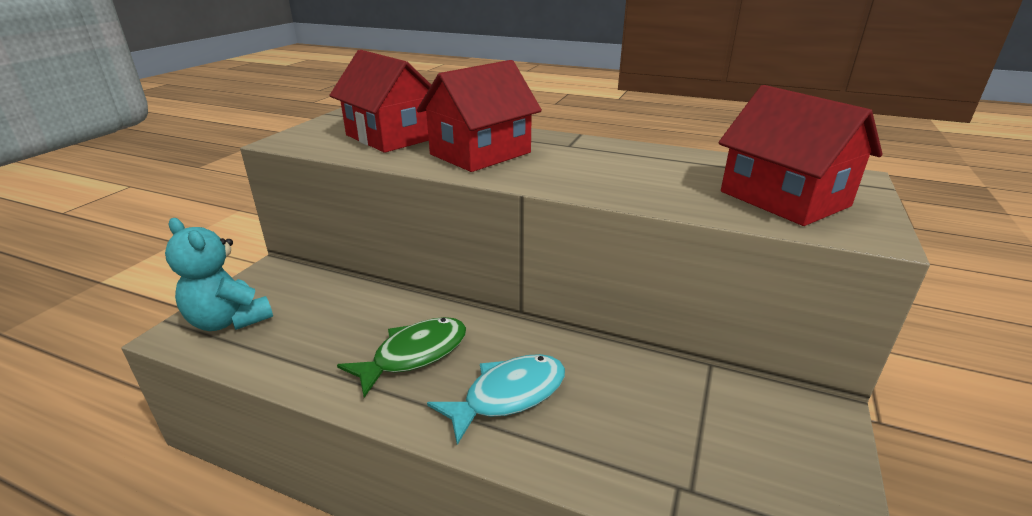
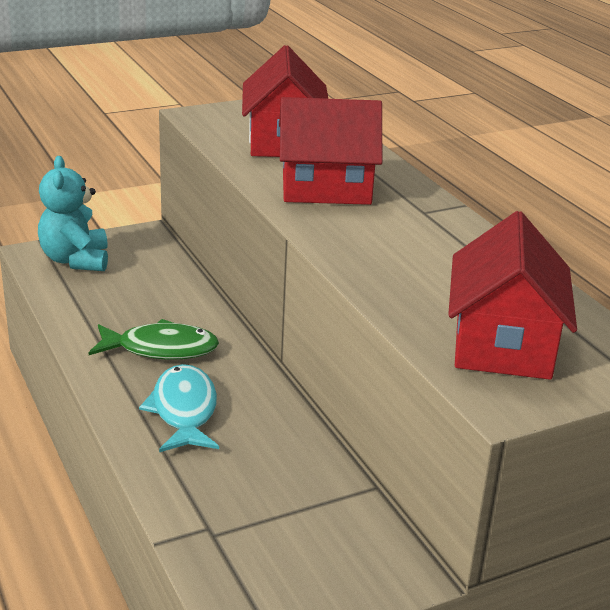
camera: 40 degrees right, 0 degrees up
(508, 395) = (184, 411): turquoise fish -> turquoise fish turned 105 degrees counterclockwise

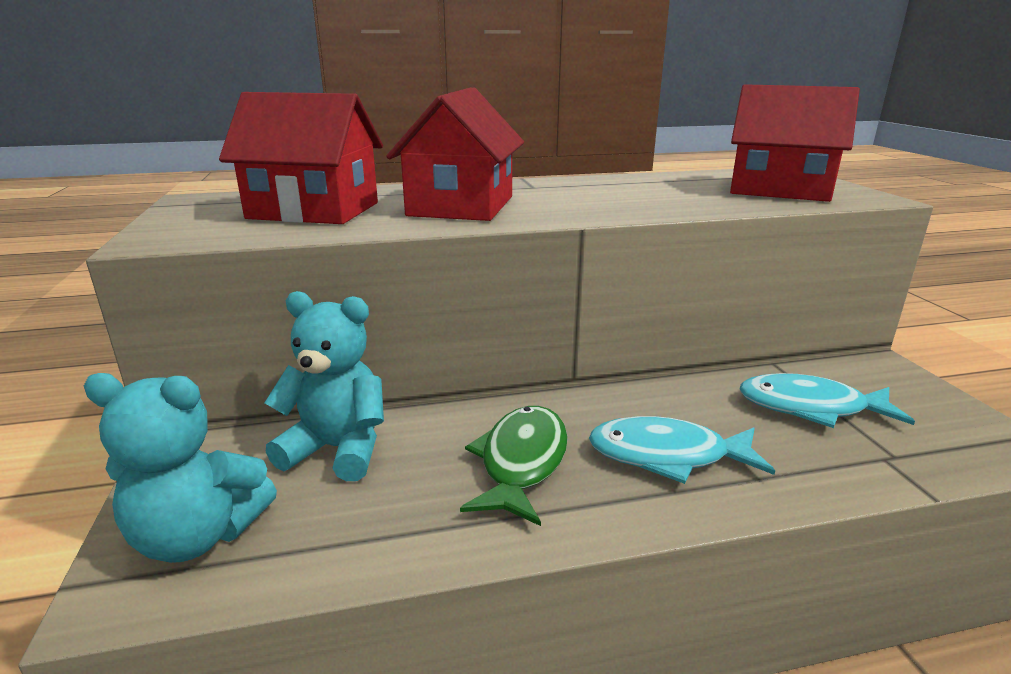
camera: 75 degrees left, 5 degrees down
(160, 281) = (338, 449): none -> turquoise teddy bear
(285, 497) = (810, 407): none -> turquoise fish

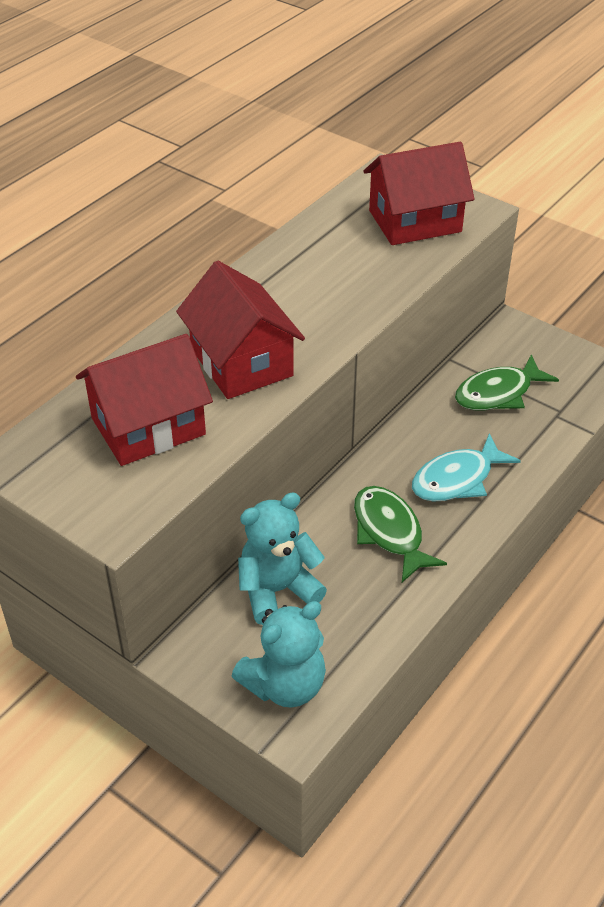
camera: 40 degrees left, 20 degrees up
(810, 407) = (498, 393): turquoise fish -> green fish

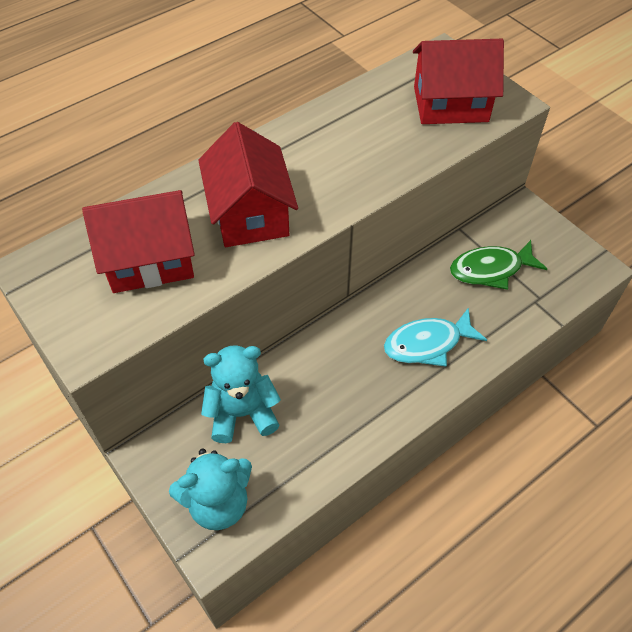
camera: 15 degrees right, 10 degrees up
(389, 532) = (353, 381): green fish -> none

